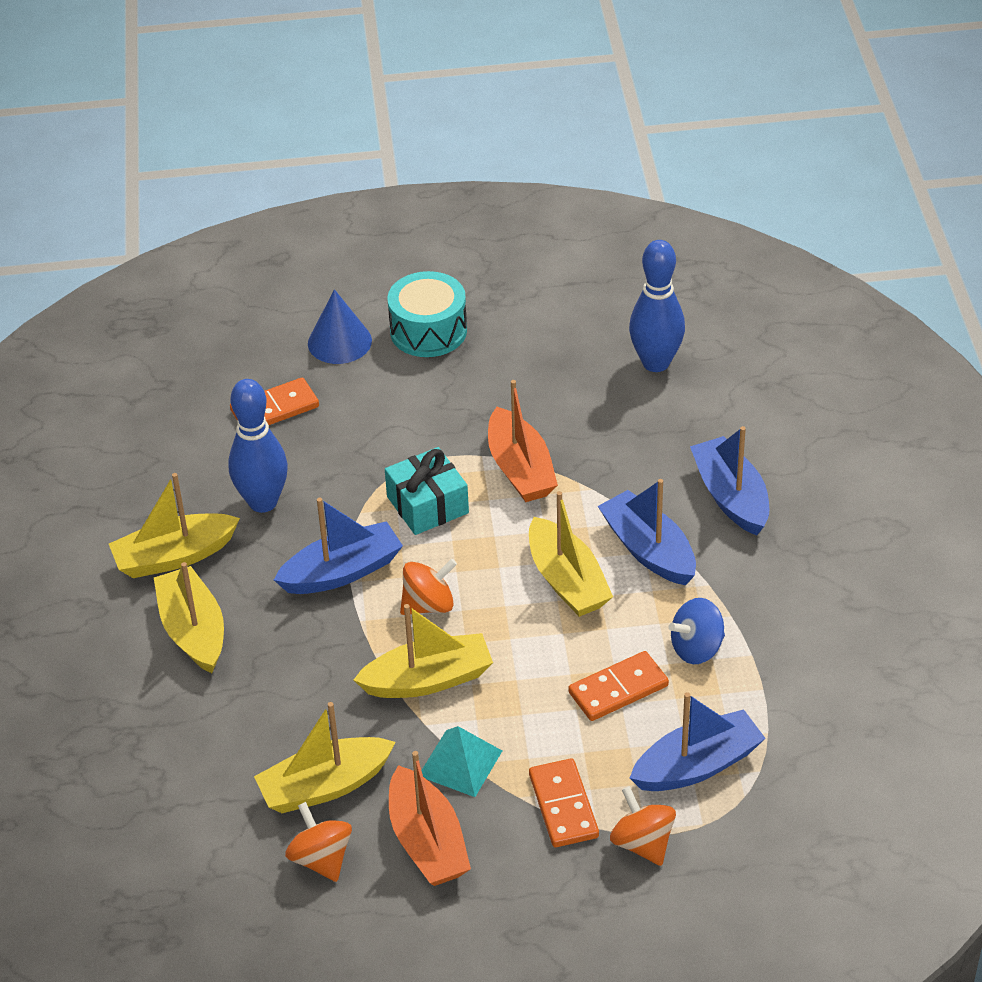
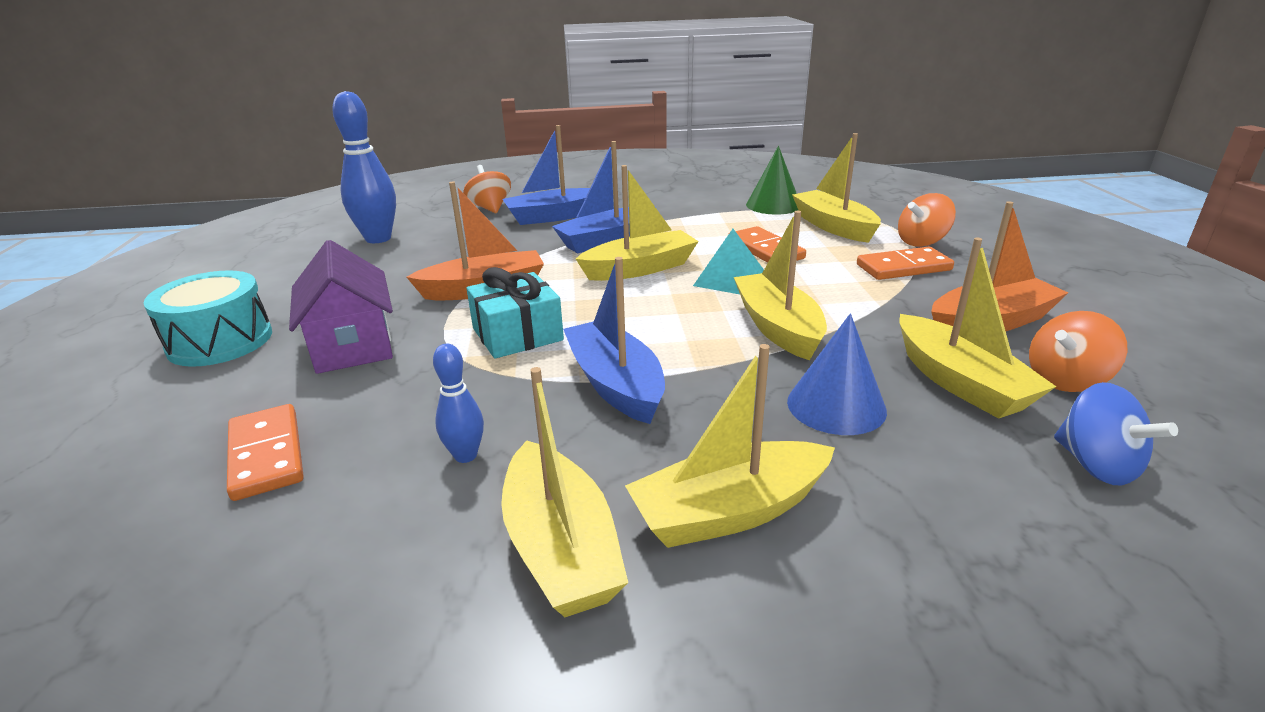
camera: 90 degrees left, 15 degrees down
(263, 502) = (465, 455): blue bowling pin -> blue bowling pin, size x0.52
(339, 342) = (172, 403): blue cone -> blue cone (836, 405)
(416, 408) = (352, 345): none -> purple house
(428, 605) = (671, 330): orange spinning top -> orange spinning top (490, 208)
(460, 763) = (881, 309): turquoise pyramid -> turquoise pyramid (730, 279)
(697, 648) = (715, 226): blue spinning top -> blue spinning top (1096, 465)
(697, 765) = (833, 226): blue boat -> yellow boat
(782, 714) = (773, 205): none -> green cone

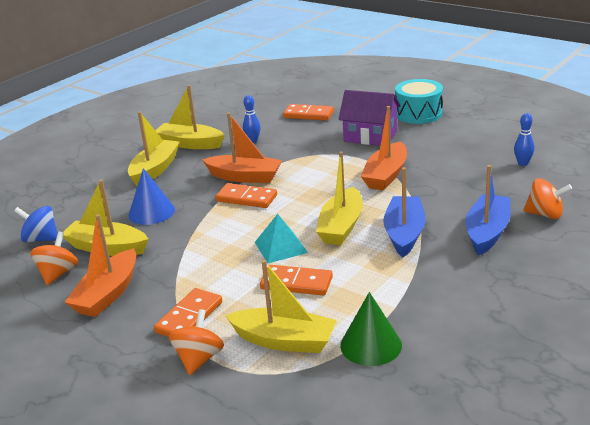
camera: 135 degrees right, 0 degrees up
(378, 238) = (522, 163): blue bowling pin -> blue bowling pin, size x0.52
(517, 334) = (320, 170): turquoise gift -> none
(615, 384) = (245, 177): blue boat -> orange boat
(672, 349) = (246, 198): none -> orange domino
(778, 327) = (215, 232): yellow boat -> none

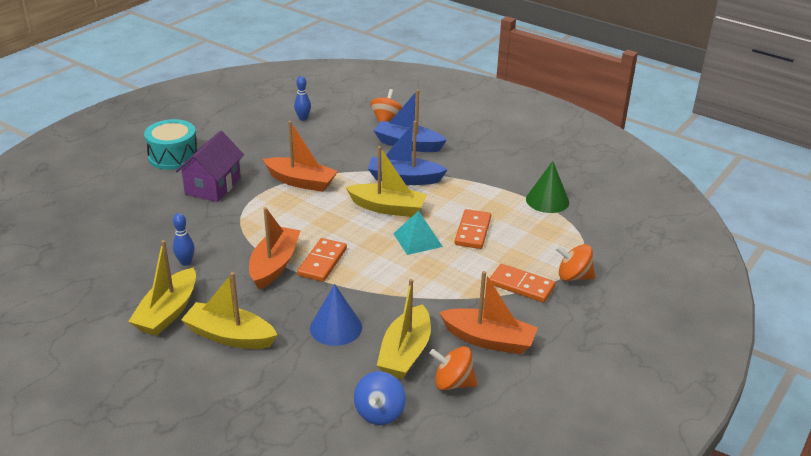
camera: 95 degrees left, 5 degrees up
(284, 341) = (547, 236): yellow boat -> none
(308, 114) = (133, 223): orange domino -> none

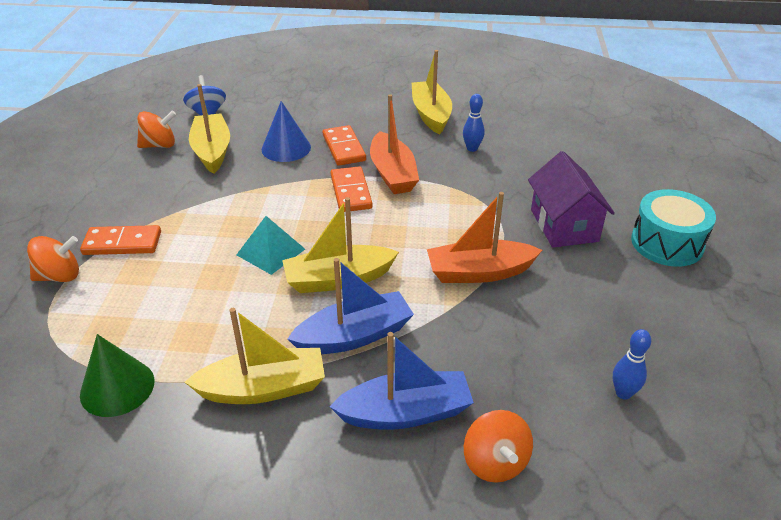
camera: 150 degrees right, 5 degrees up
(230, 336) = (364, 117): yellow boat -> yellow boat (263, 388)
(472, 231) = (209, 289): orange domino -> orange domino (344, 148)
(489, 340) = (140, 183): orange boat -> none

